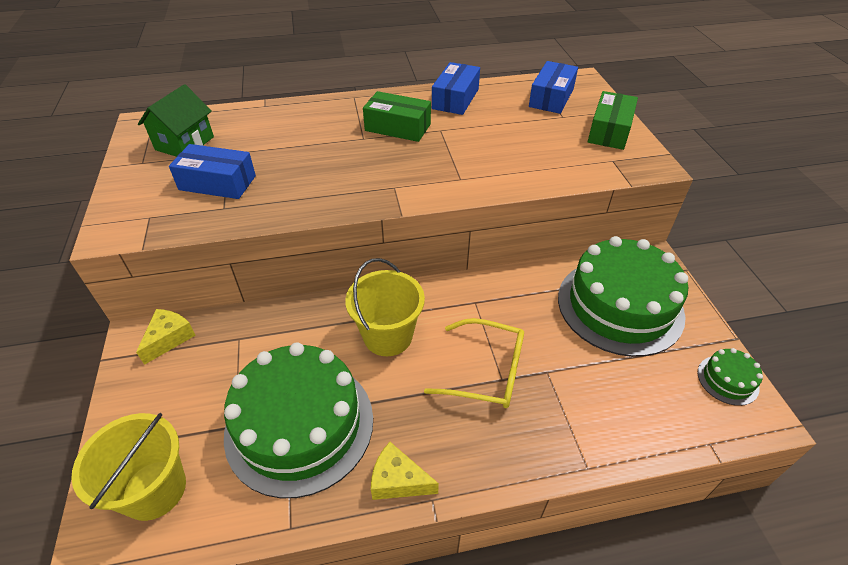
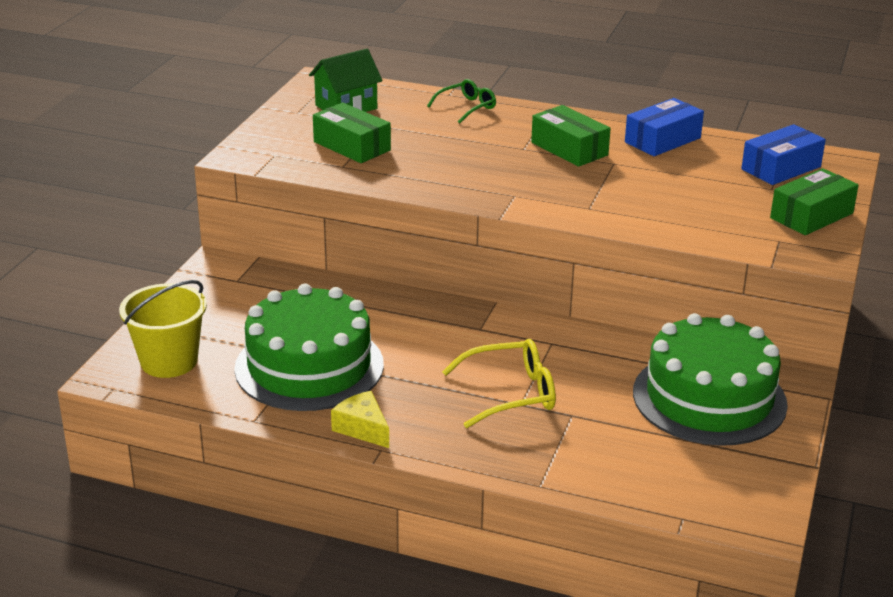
camera: 30 degrees right, 15 degrees down
(169, 338) = (242, 273): yellow cheese -> none
(217, 183) = (352, 146): blue box -> green box
(288, 113) = (466, 107): none -> green glasses
(388, 336) = (439, 337): yellow bucket -> none
(486, 371) = (510, 393): yellow glasses -> yellow glasses turned 60 degrees counterclockwise
(727, 380) = (761, 488): green cake -> none

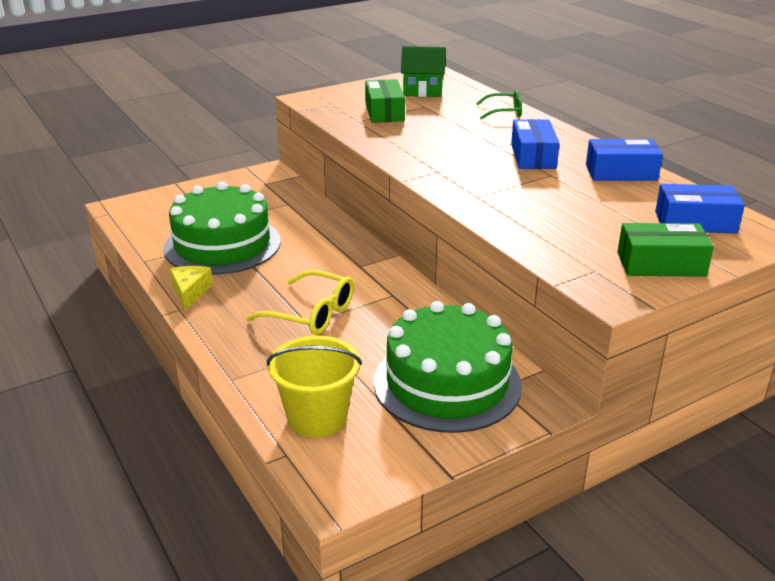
camera: 40 degrees right, 0 degrees up
(169, 361) = (158, 211): yellow bucket -> yellow bucket (317, 417)
(569, 149) = (533, 156): green box -> blue box

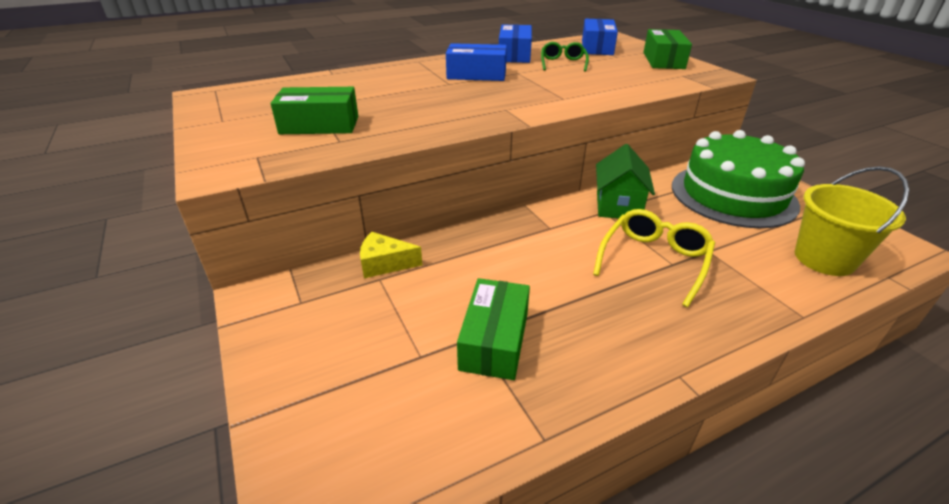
camera: 85 degrees left, 5 degrees up
(190, 292) = (633, 367): yellow cheese -> yellow cheese (385, 264)
(222, 245) = (494, 340): green cake -> green box
(423, 91) = (263, 103): green house -> green house (618, 206)
(504, 112) = (361, 76): green glasses -> green glasses (563, 63)

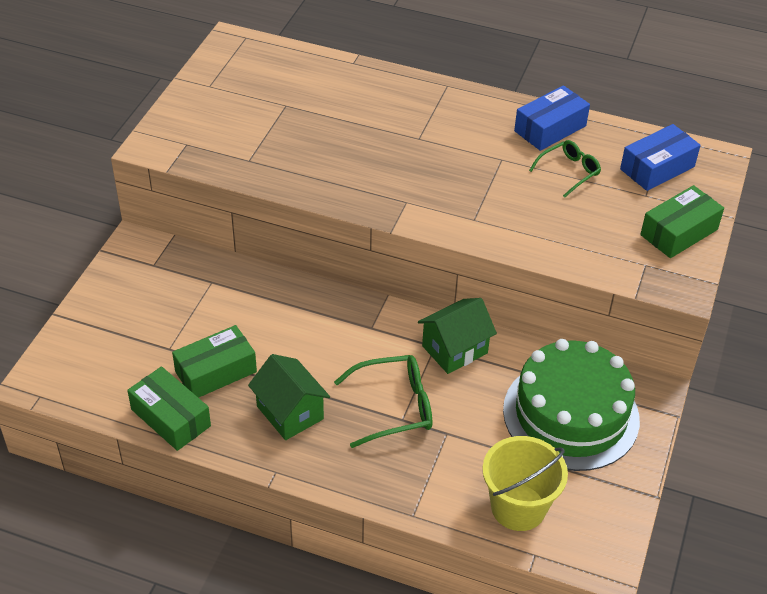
camera: 45 degrees right, 10 degrees up
(319, 125) = (258, 133): green box -> green box (170, 418)
(385, 264) = (228, 273): yellow cheese -> none
(476, 74) = (461, 139): blue box -> none
(603, 321) = (290, 412): none -> green house
(654, 261) = (394, 407): yellow glasses -> green glasses

